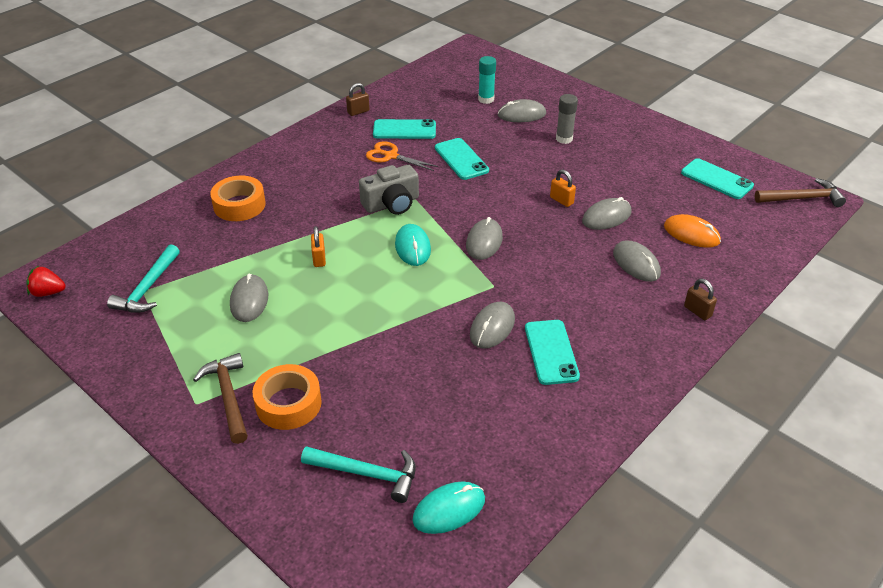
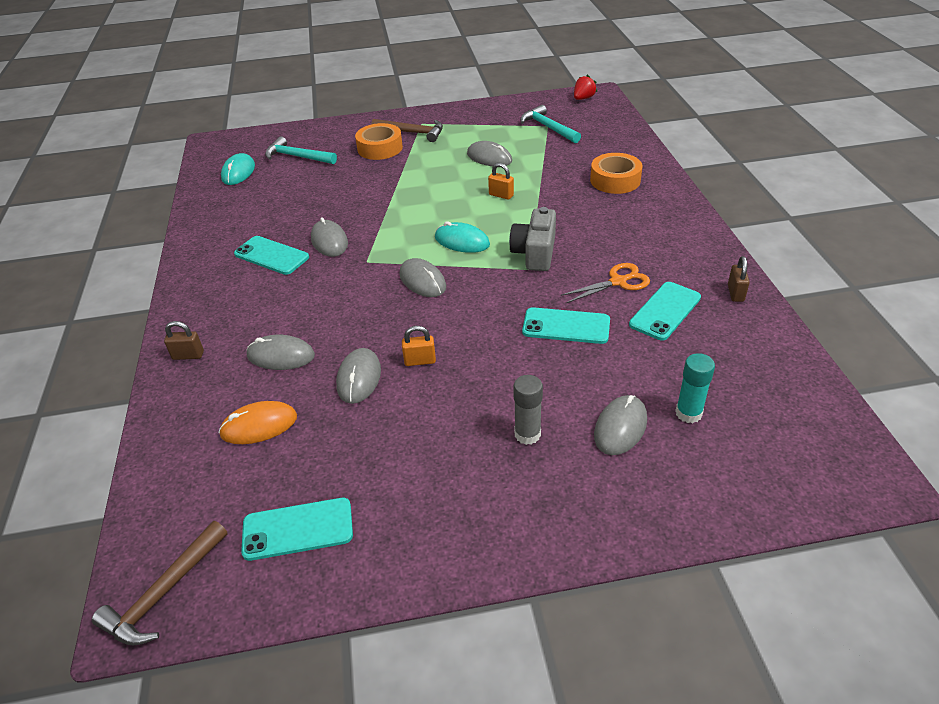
camera: 130 degrees right, 0 degrees up
(367, 474) = (297, 157): turquoise hammer -> turquoise hammer turned 60 degrees clockwise

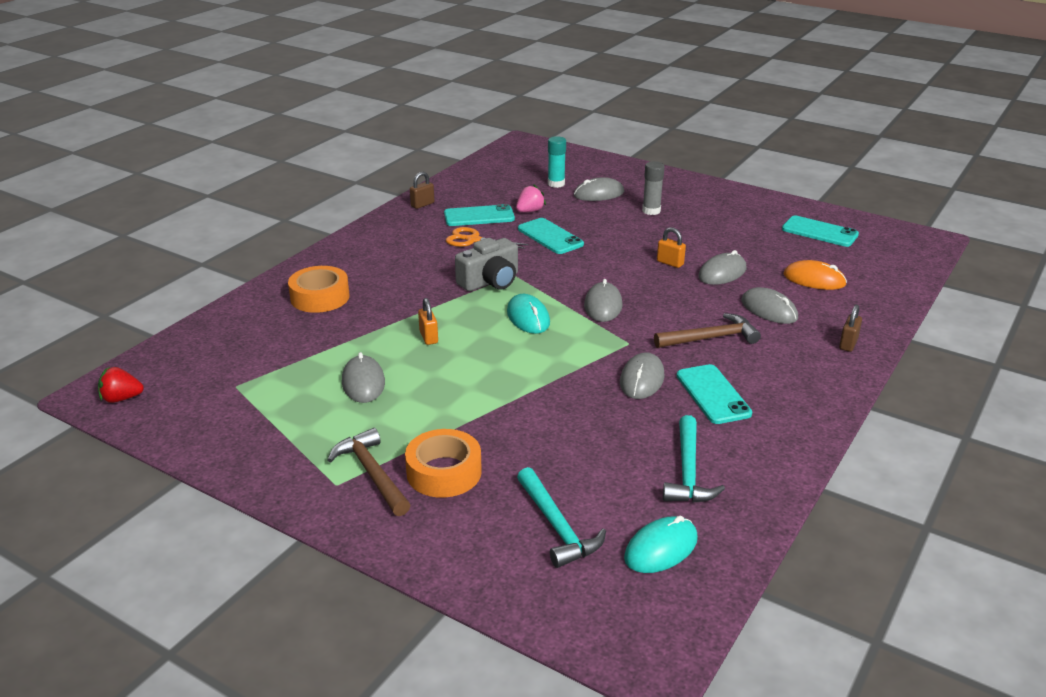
camera: 140 degrees left, 10 degrees down
(164, 593) = (910, 240): brown hammer -> brown hammer (710, 338)
(188, 355) = (848, 344): brown padlock -> brown padlock turned 75 degrees clockwise
(548, 128) = (241, 383): turquoise hammer -> turquoise hammer (688, 471)
(638, 348) = (530, 211): none -> pink strawberry

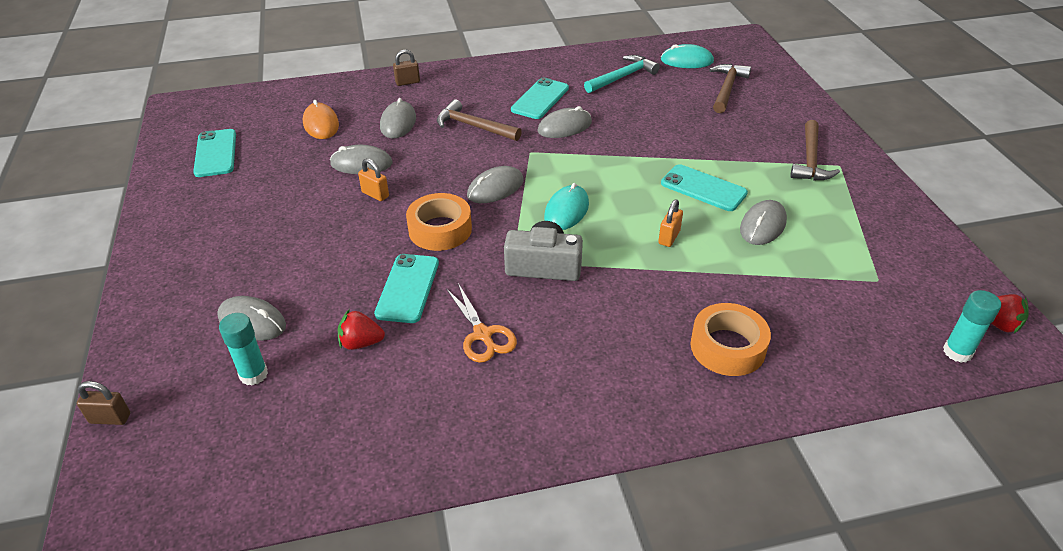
camera: 135 degrees left, 10 degrees up
(152, 364) = (957, 352): none -> turquoise glue stick
(422, 204) = (449, 450): brown padlock -> brown padlock (110, 418)
(444, 472) = (762, 139): orange tape -> orange tape (440, 229)
(479, 216) = (421, 373): turquoise phone -> turquoise phone (703, 188)
(530, 211) = (361, 343): pink strawberry -> red strawberry
(557, 526) = (726, 89): turquoise hammer -> brown hammer
(651, 211) = (264, 260): grey glue stick -> none
(670, 263) = (375, 194): orange padlock -> orange padlock turned 45 degrees counterclockwise

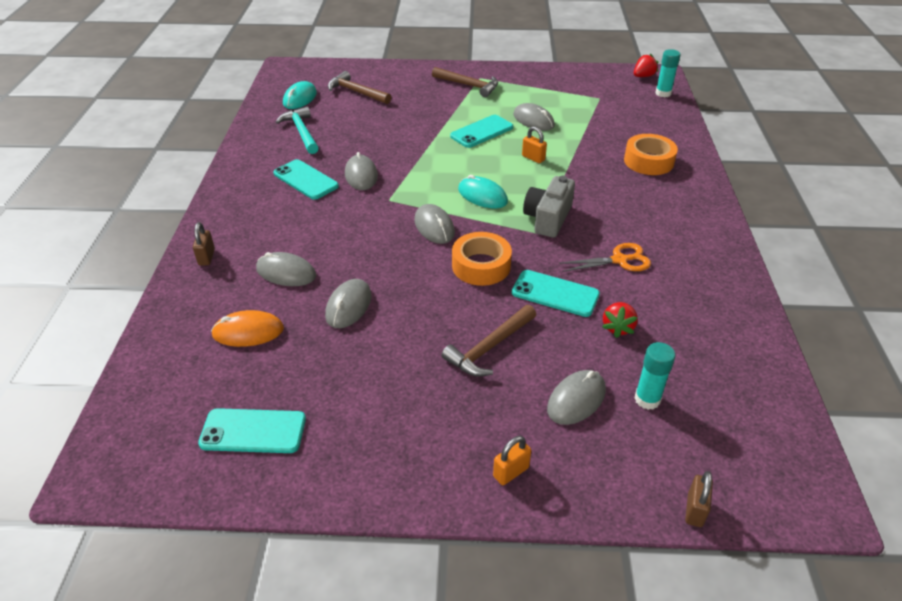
camera: 75 degrees left, 0 degrees up
(375, 194) = (408, 301): orange padlock -> orange padlock (511, 472)
(474, 126) = (327, 224): brown hammer -> brown hammer (489, 348)

